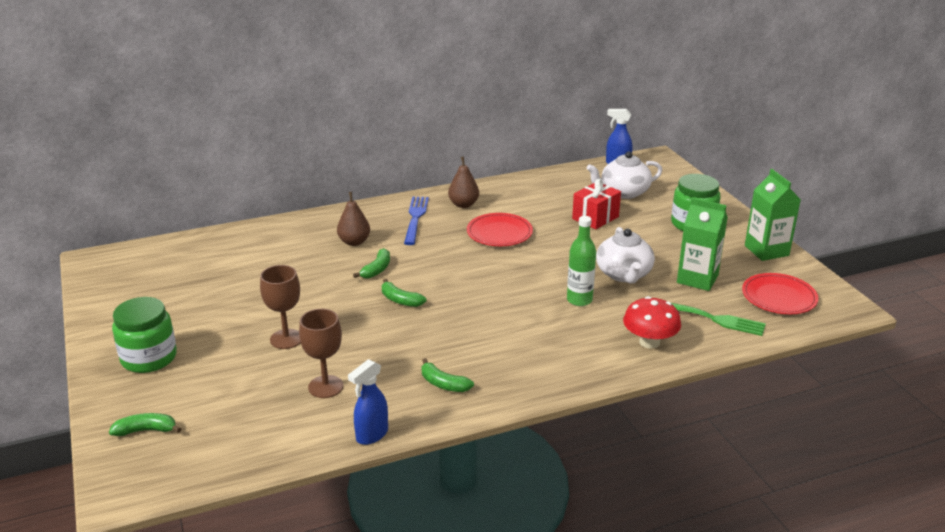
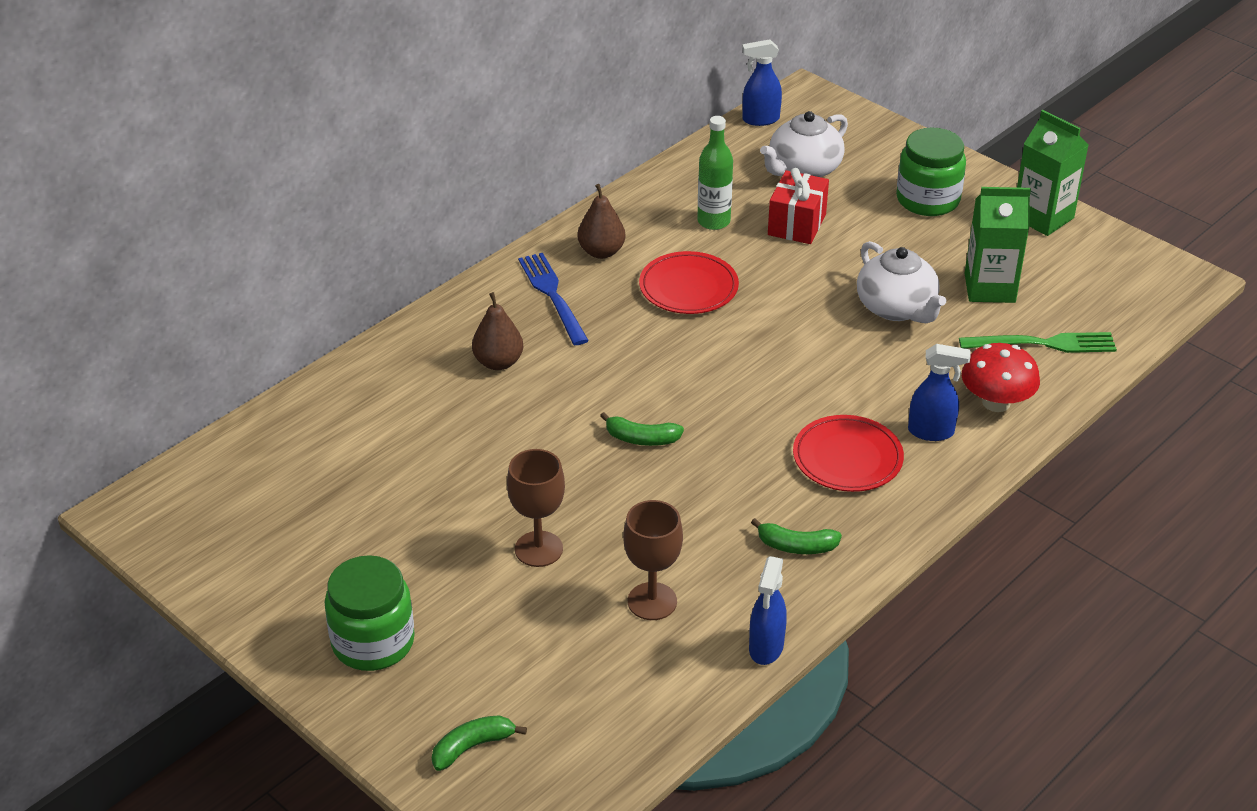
camera: 25 degrees left, 10 degrees up
(377, 269) = (569, 399): green banana -> none
(579, 300) = (870, 365): green bottle -> green bottle (713, 221)
(590, 346) = (931, 432): none -> blue spray bottle
(779, 297) = (1100, 287): red plate -> red plate (847, 458)

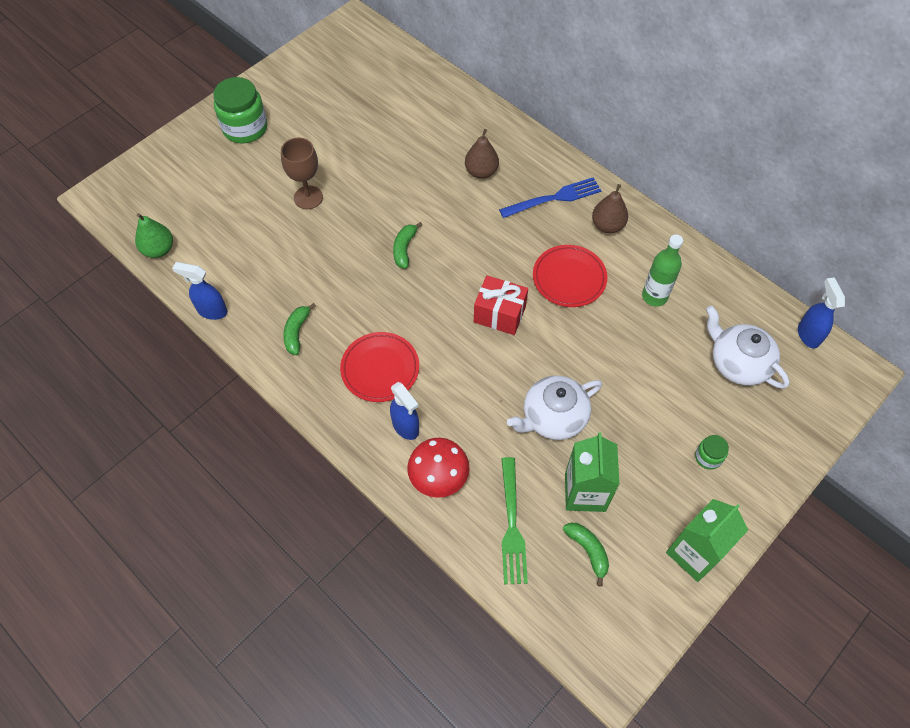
camera: 90 degrees right, 20 degrees up
(472, 747) = (164, 173): green banana -> green banana (588, 551)
(646, 732) = (159, 250): none -> green pear
(652, 601) = (258, 253): brown goblet -> none
(796, 224) = (658, 353): red gift -> red gift (499, 314)
(927, 200) = (708, 457): green jar -> green jar, size x0.49
(931, 432) = (406, 427): blue spray bottle -> blue spray bottle turned 45 degrees counterclockwise

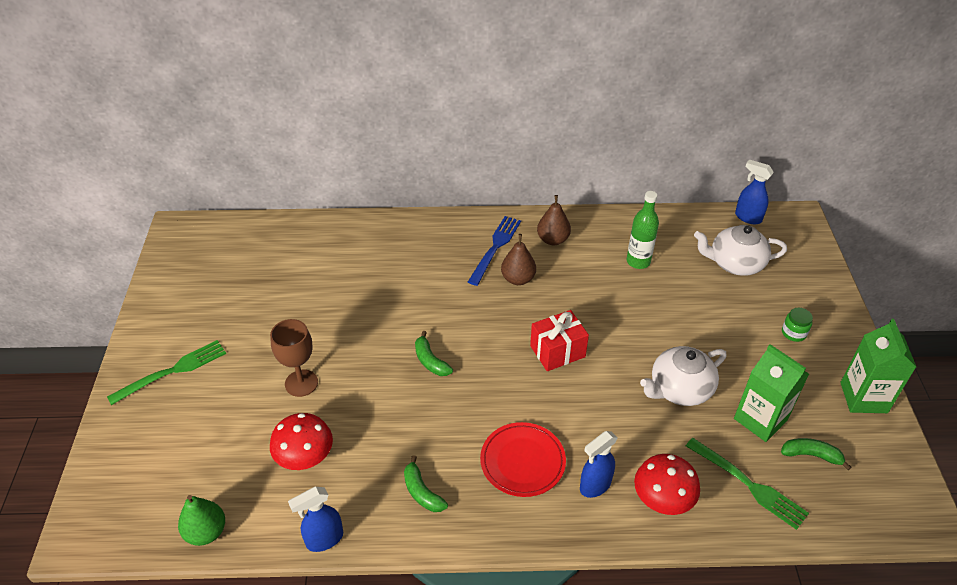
camera: 45 degrees left, 15 degrees down
(245, 128) = (172, 371): green jar -> green fork
(257, 250) = (305, 457): none -> red mushroom
(406, 427) = (595, 486): blue spray bottle -> blue spray bottle turned 135 degrees clockwise
(481, 172) = (421, 266): brown pear -> brown pear (518, 279)
(553, 417) = (679, 389): white teapot -> white teapot turned 45 degrees clockwise
(569, 278) = (572, 291): red plate -> none

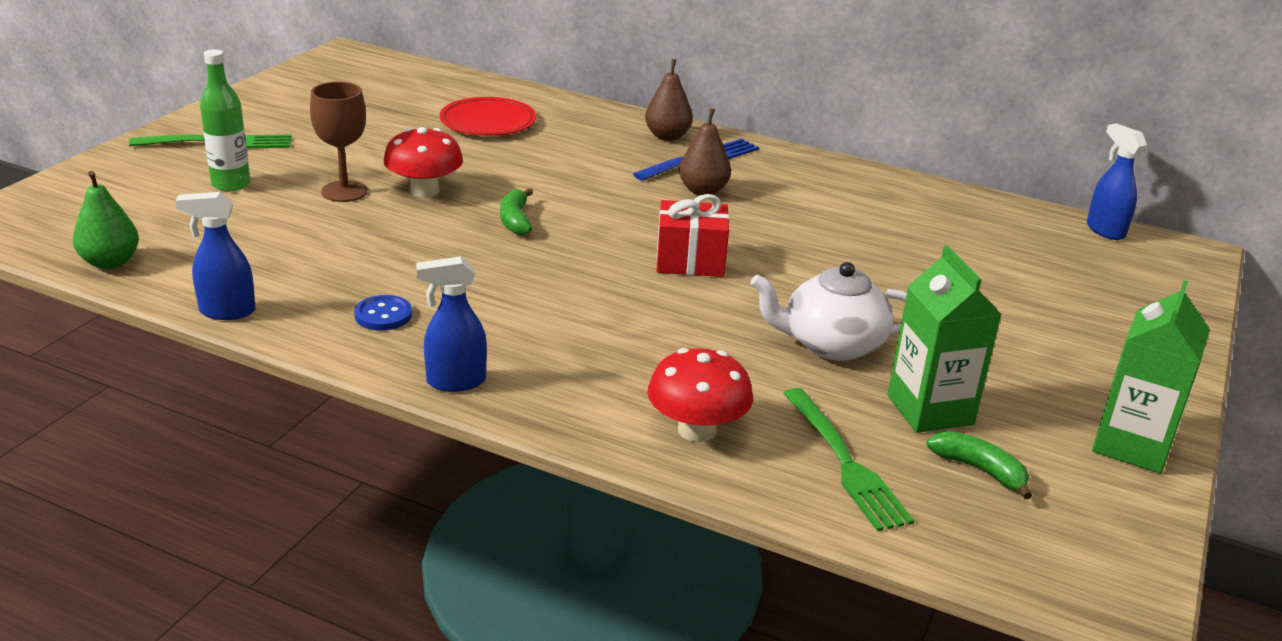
camera: 25 degrees right, 15 degrees down
(305, 457) = (281, 245): red mushroom -> red mushroom (424, 191)
(422, 492) = (383, 315): green banana -> blue button
(522, 461) = (538, 333): red plate -> red plate (488, 122)
(553, 240) = (786, 174): brown pear -> brown pear (667, 136)
(595, 486) = (612, 385): blue spray bottle -> blue spray bottle (455, 382)
(638, 261) = (890, 222): green bottle -> green bottle (231, 184)
(735, 263) = (1040, 263): white teapot -> none
(794, 333) = (1072, 350): green jar -> none

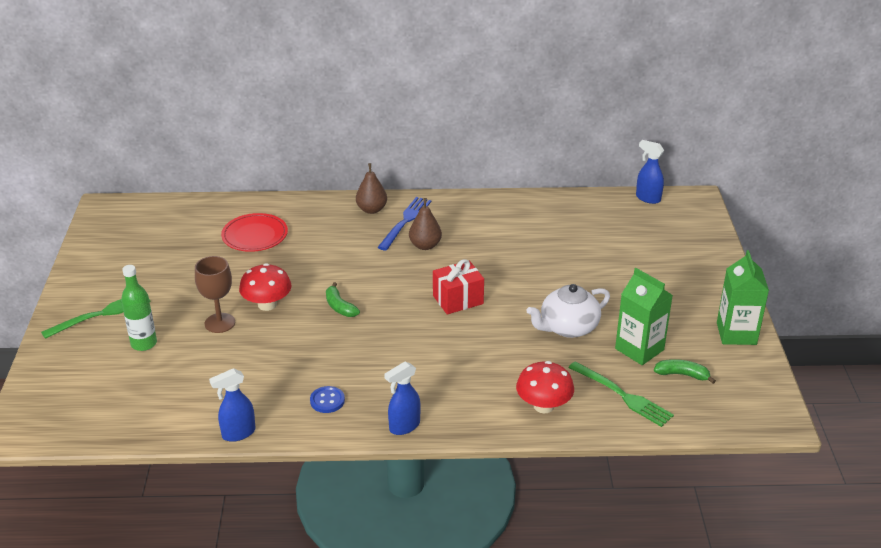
camera: 25 degrees left, 5 degrees up
(110, 262) = (133, 428): green pear -> none

